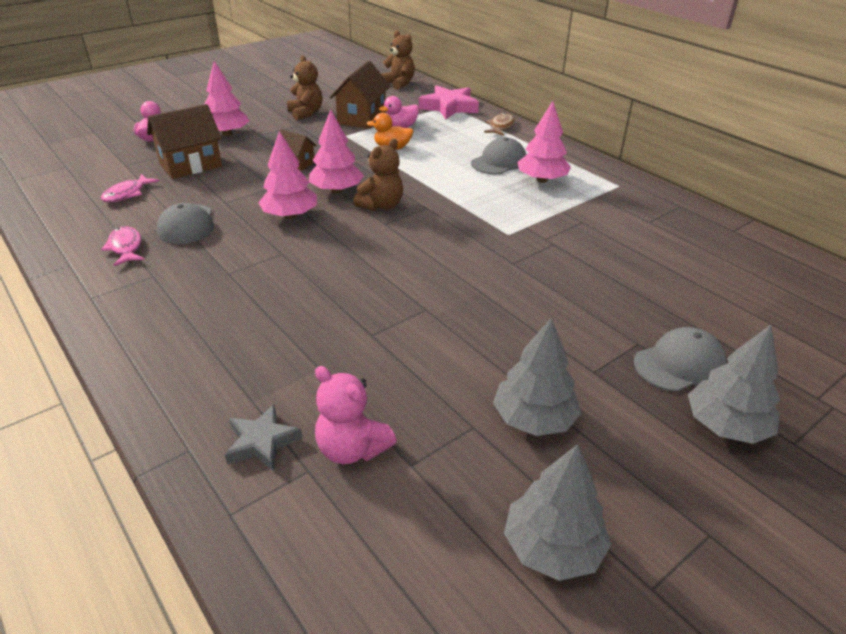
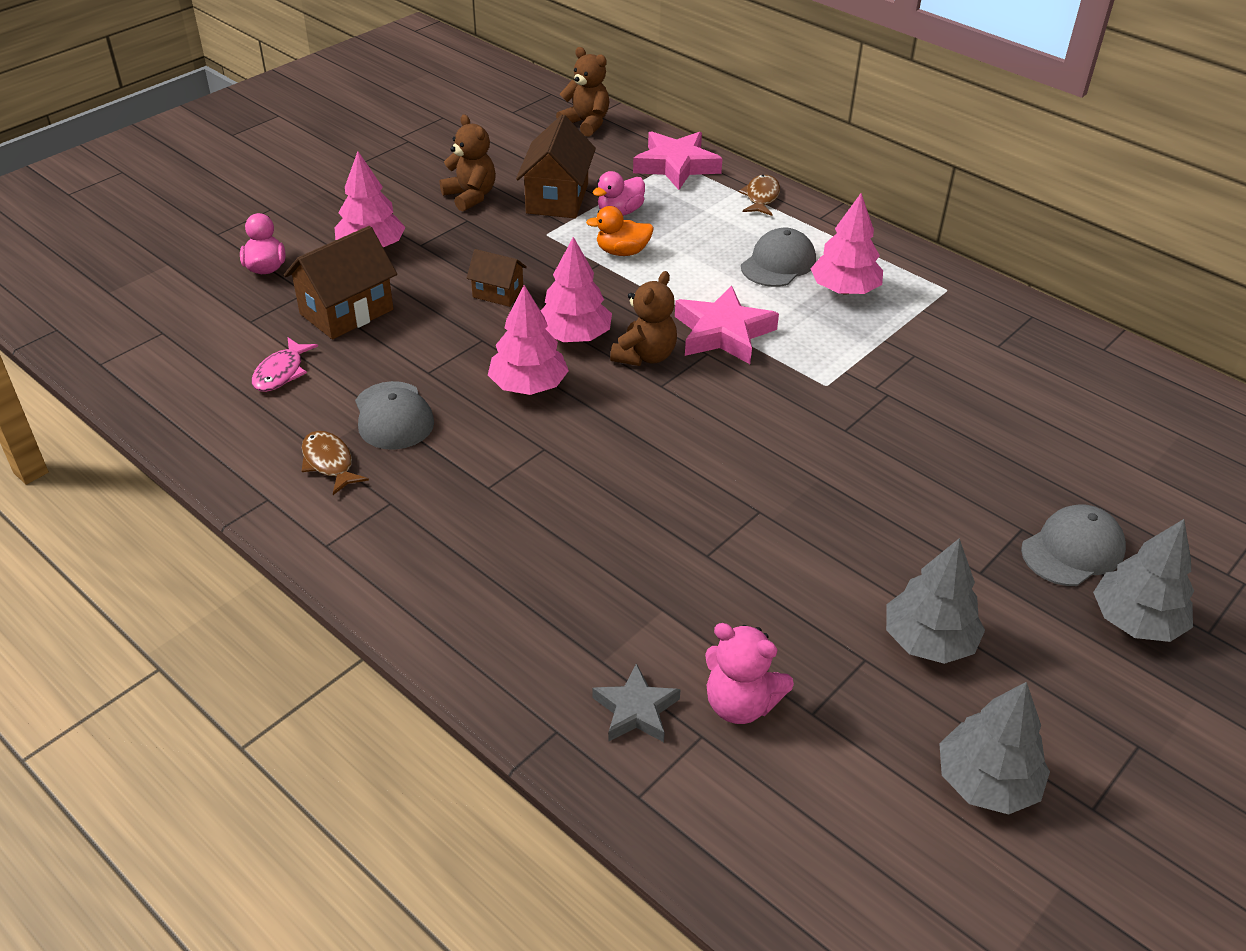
camera: 10 degrees left, 5 degrees up
(126, 247) = (329, 463): pink fish -> brown fish
(443, 197) = (723, 333): none -> pink star

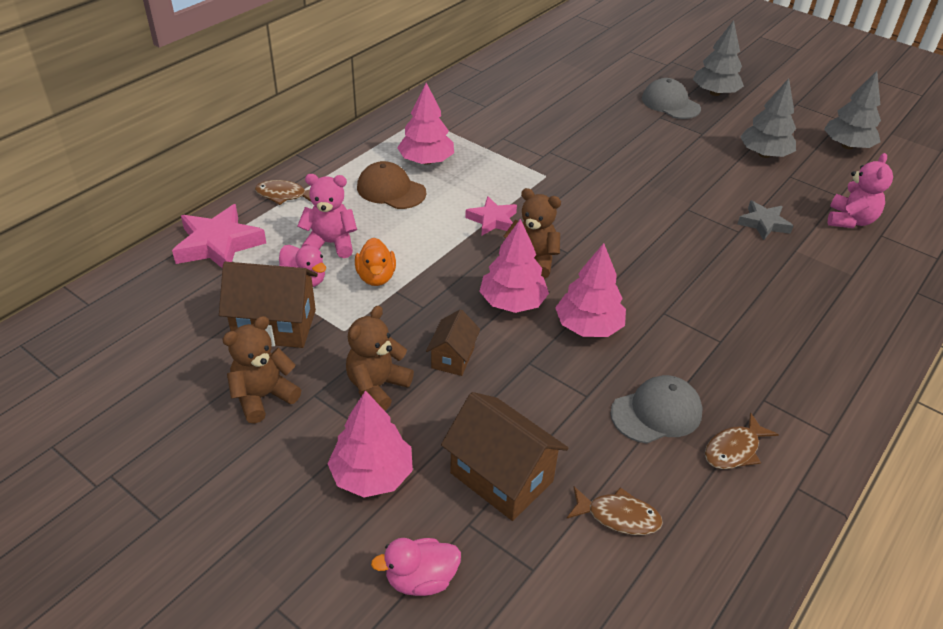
camera: 95 degrees left, 0 degrees up
(281, 372) = (618, 516): pink fish -> brown fish
(586, 123) = (109, 311): brown teddy bear -> brown teddy bear (377, 387)
(636, 710) = (880, 260): grey star -> grey star (763, 224)
(677, 225) = (330, 244): none -> pink teddy bear
(723, 333) = (492, 220): pink star -> pink star, size x0.62
(778, 263) = (391, 190): grey cap -> brown cap

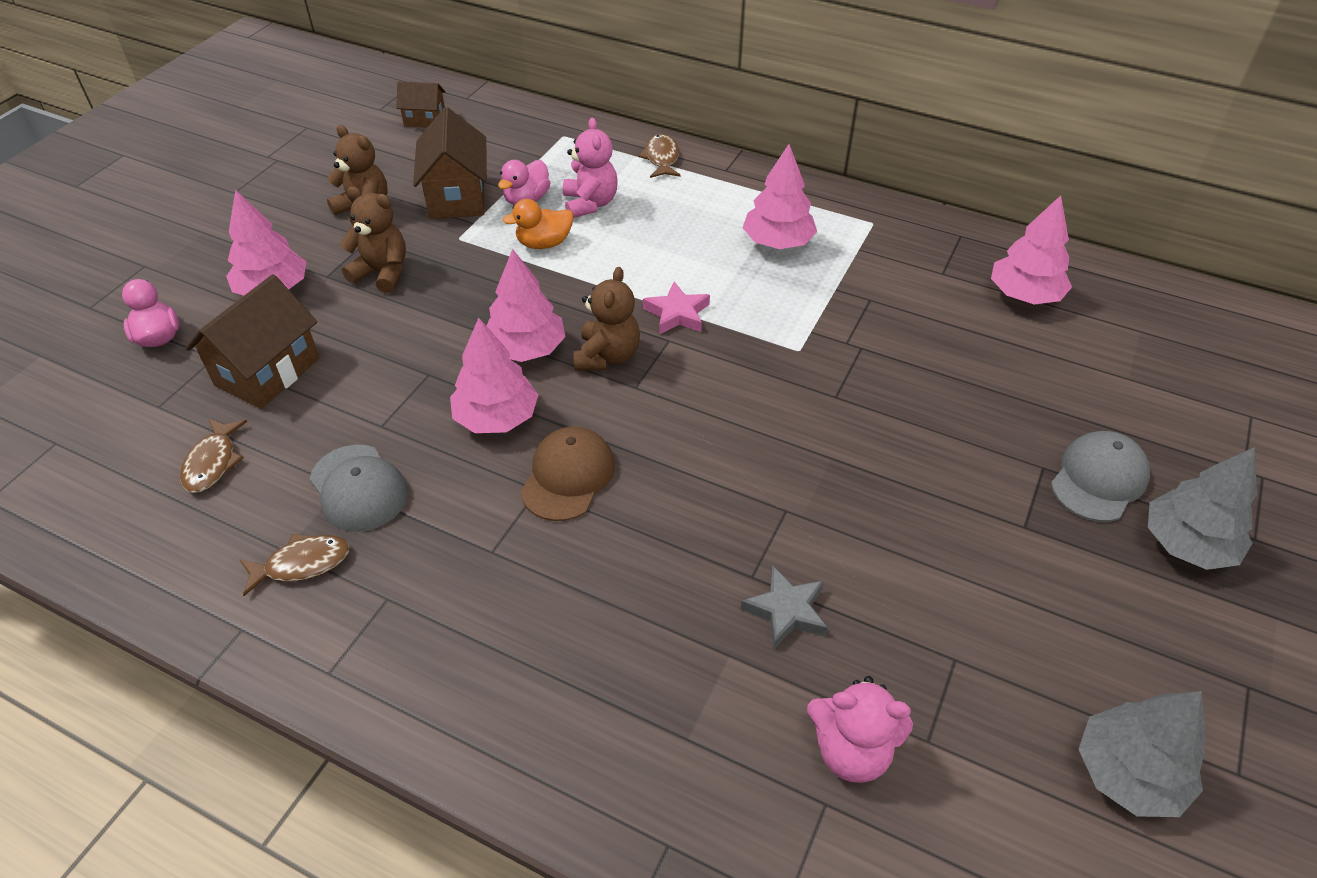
camera: 80 degrees right, 5 degrees up
(218, 244) = (566, 139): pink star -> none
(391, 190) = (704, 226): brown cap -> brown cap (568, 476)
(453, 357) = (429, 316): brown house -> brown house (425, 120)
(517, 85) = (1024, 295): none -> pink tree
(734, 449) = (302, 564): brown fish -> brown fish turned 120 degrees clockwise
(764, 154) = (1007, 619): grey tree -> none

